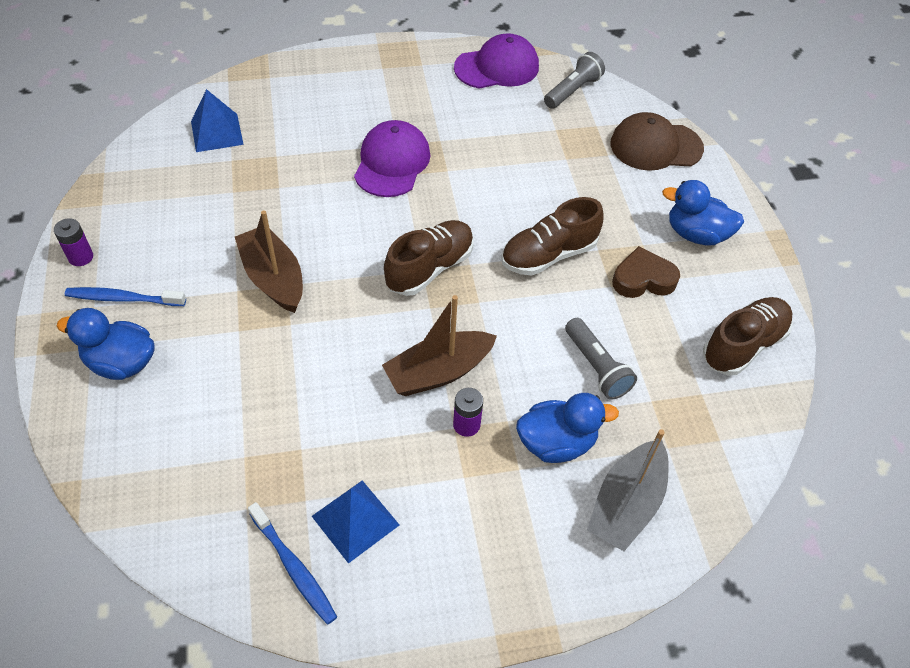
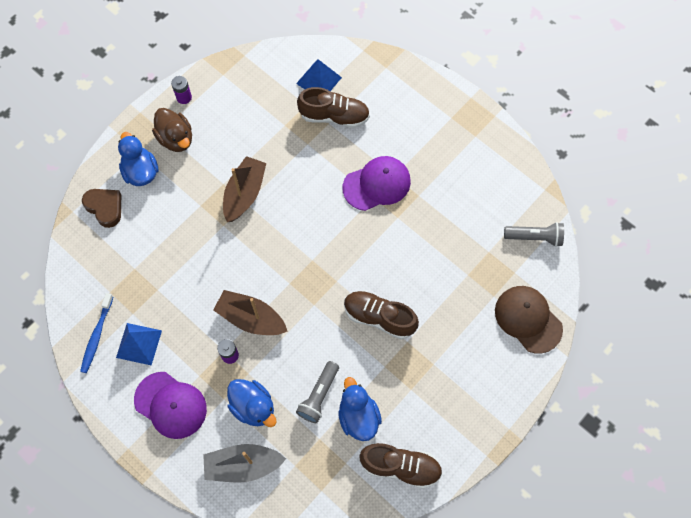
camera: 55 degrees right, 15 degrees up
(123, 298) = (176, 139): blue toothbrush -> brown duck
(430, 268) = (316, 263): brown shoe -> brown shoe (334, 116)
(497, 67) = (514, 179): purple cap -> purple cap (170, 405)
(643, 279) = (405, 381): brown heart -> brown heart (105, 208)
(696, 234) = (469, 389): blue duck -> blue duck (358, 416)

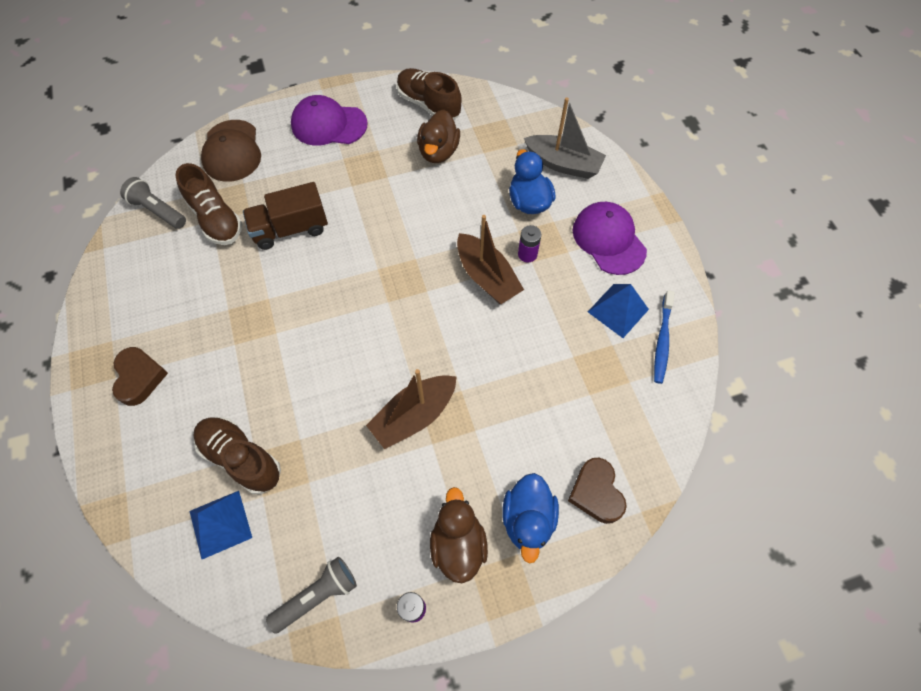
camera: 150 degrees left, 5 degrees down
(97, 336) = (662, 341): blue toothbrush -> blue toothbrush turned 150 degrees clockwise
(319, 395) = (462, 182): grey flashlight -> grey flashlight (317, 595)
(358, 416) = (438, 152): blue duck -> brown duck
(377, 184) = (260, 344): purple cap -> purple cap (328, 124)
(379, 317) = (361, 216): brown shoe -> brown shoe (216, 219)
(424, 277) = (290, 229): none -> brown truck
(436, 125) = (139, 377): none -> brown heart

